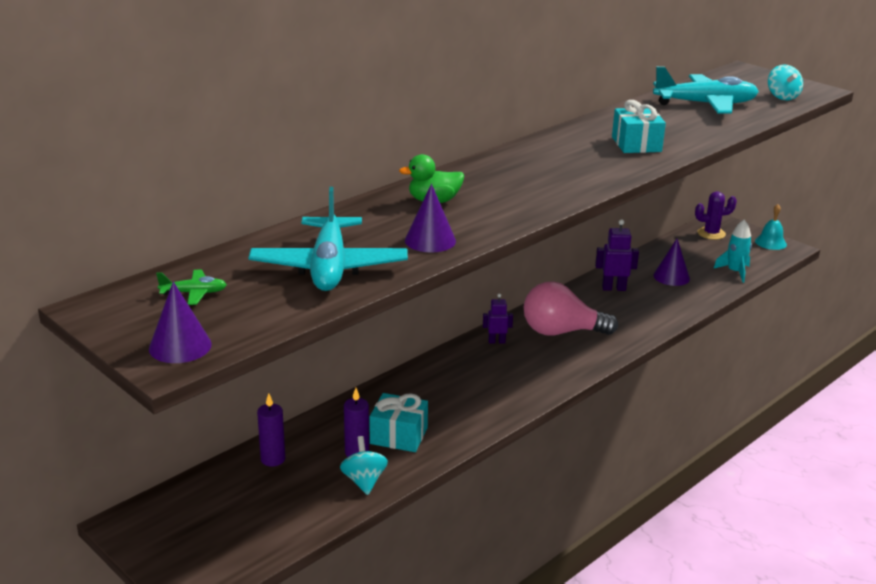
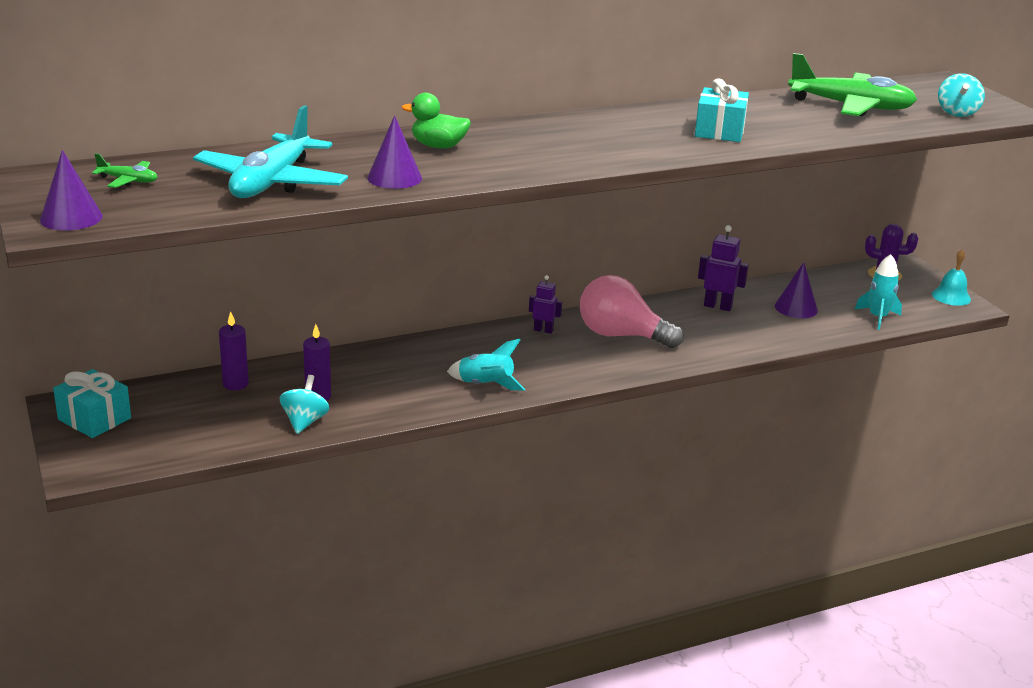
camera: 20 degrees right, 0 degrees up
(399, 436) = (371, 391): turquoise gift -> turquoise gift (94, 419)
(489, 405) = (485, 385): none -> turquoise rocket
(705, 104) = (851, 107): turquoise plane -> green plane

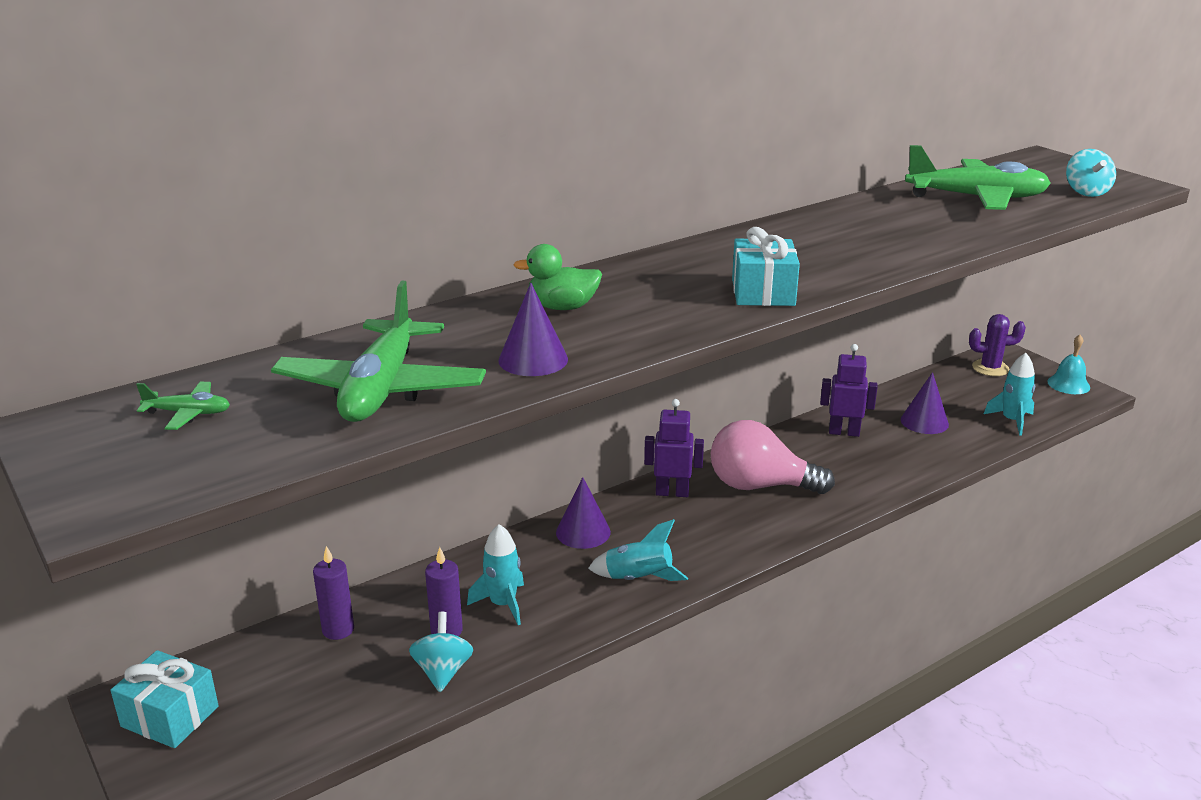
camera: 10 degrees left, 0 degrees up
(71, 218) = (127, 487): purple cone -> purple cone (583, 532)
(272, 182) = (381, 389): turquoise plane -> green plane
(369, 386) = (502, 604): none -> turquoise rocket
(543, 330) = (672, 493): purple robot -> purple robot, size x1.51
(719, 131) = (864, 245): turquoise gift -> turquoise gift (763, 292)

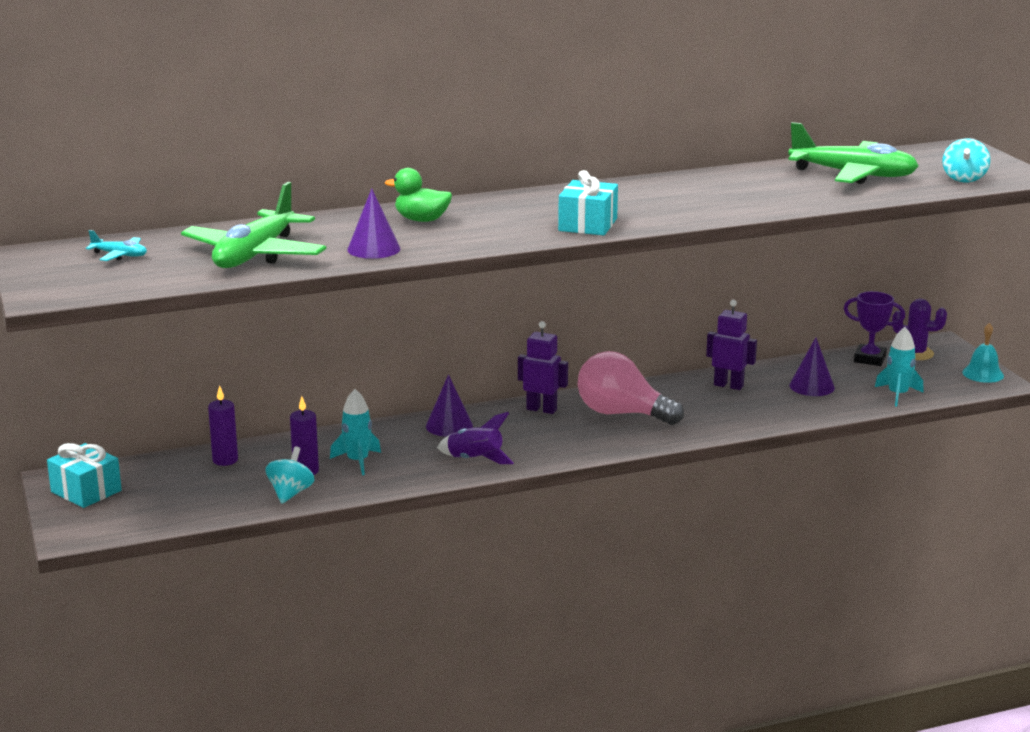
camera: 15 degrees right, 5 degrees down
(188, 413) = (120, 255): green plane -> turquoise plane
(638, 579) = (475, 460): turquoise rocket -> purple rocket
(954, 380) = (869, 359): none -> purple trophy

